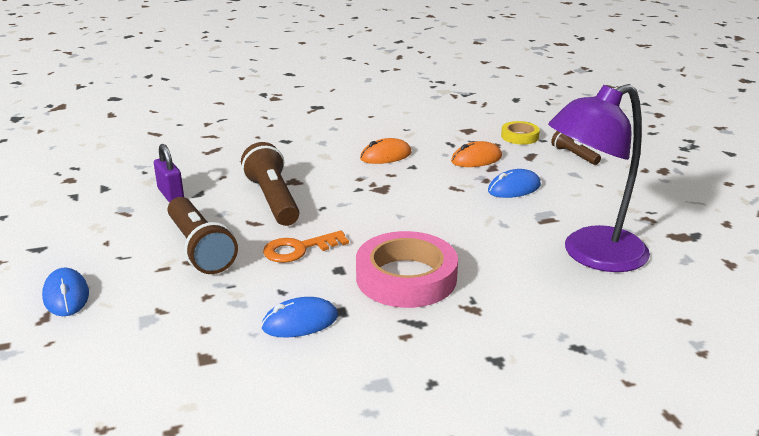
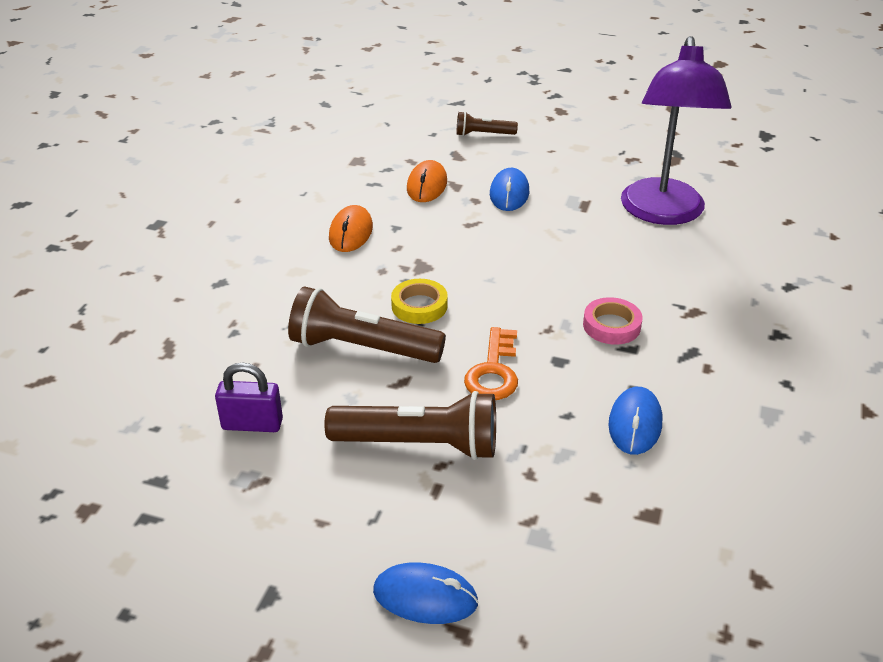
camera: 55 degrees left, 10 degrees up
(406, 277) = (611, 325): pink tape -> pink tape, size x0.51
(519, 136) = (410, 141): yellow tape -> yellow tape (419, 306)

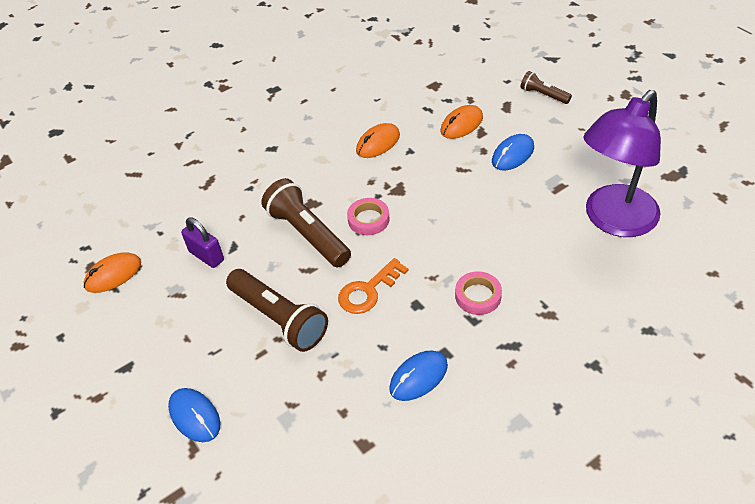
camera: 40 degrees right, 10 degrees up
(133, 504) = (113, 274): none -> orange mouse
(419, 306) = (368, 219): yellow tape -> pink tape

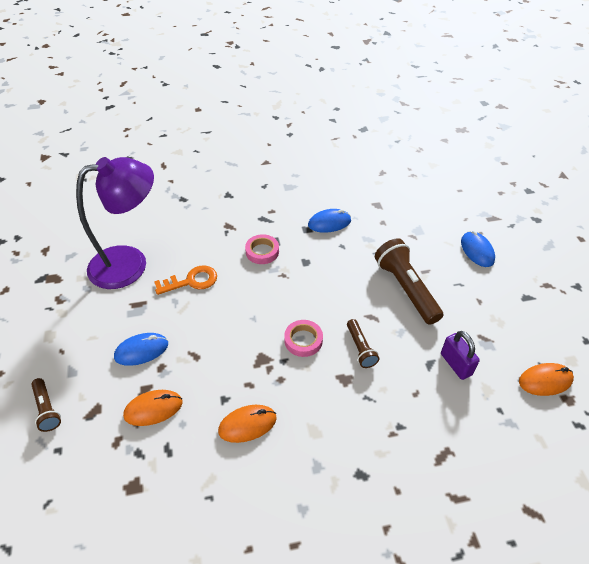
camera: 160 degrees left, 0 degrees up
(308, 234) = (360, 348): brown flashlight -> brown flashlight, size x0.54
(368, 291) = (333, 283): orange key -> orange key (191, 281)

